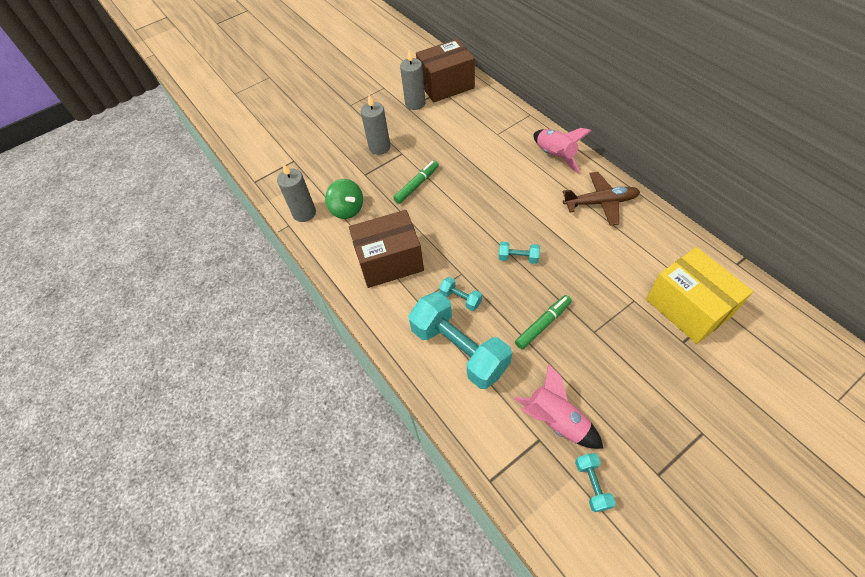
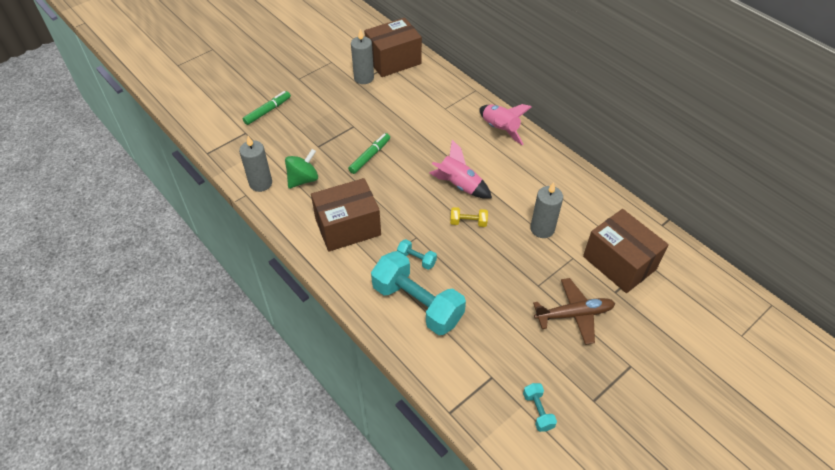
camera: 10 degrees left, 5 degrees down
(347, 209) = (303, 179): green spinning top -> green spinning top turned 90 degrees counterclockwise
(379, 147) = (331, 120): grey candle -> grey candle (542, 229)
(518, 258) = (468, 222): turquoise dumbbell -> yellow dumbbell
(543, 324) = (492, 280): green marker -> green marker (267, 111)
(556, 420) = (506, 360): pink rocket -> pink rocket (459, 185)
(600, 202) = (542, 172): brown plane -> brown plane (574, 314)
(688, 307) = (619, 263): yellow box -> brown box

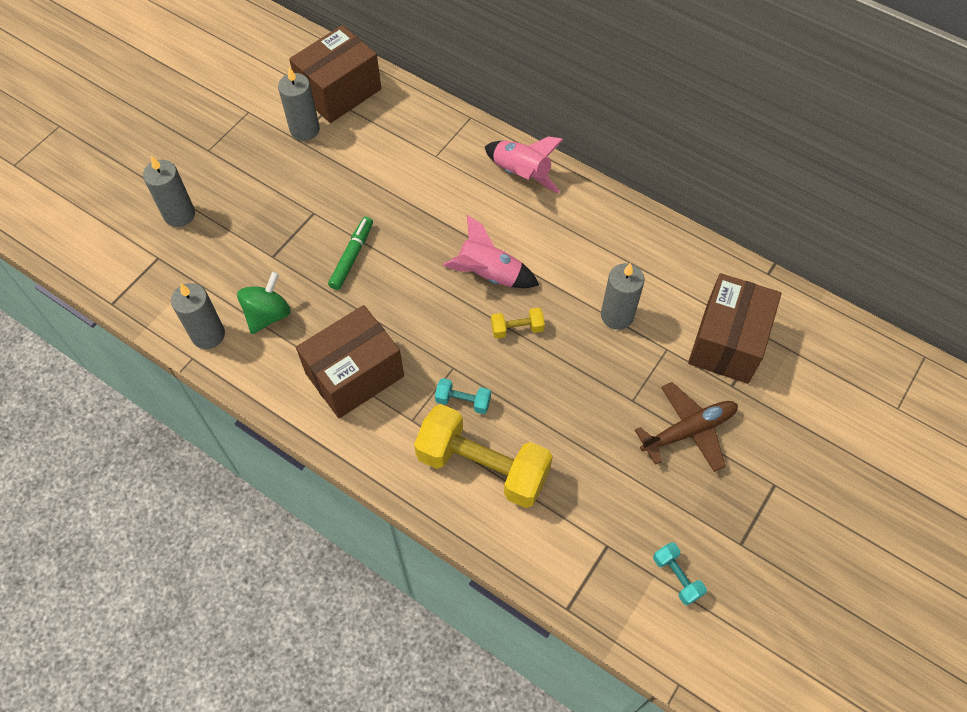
camera: 15 degrees left, 10 degrees up
(267, 111) = (179, 214): green marker -> grey candle
(417, 304) = (483, 466): turquoise dumbbell -> yellow dumbbell
(619, 263) = (727, 342): brown box -> brown box turned 75 degrees clockwise

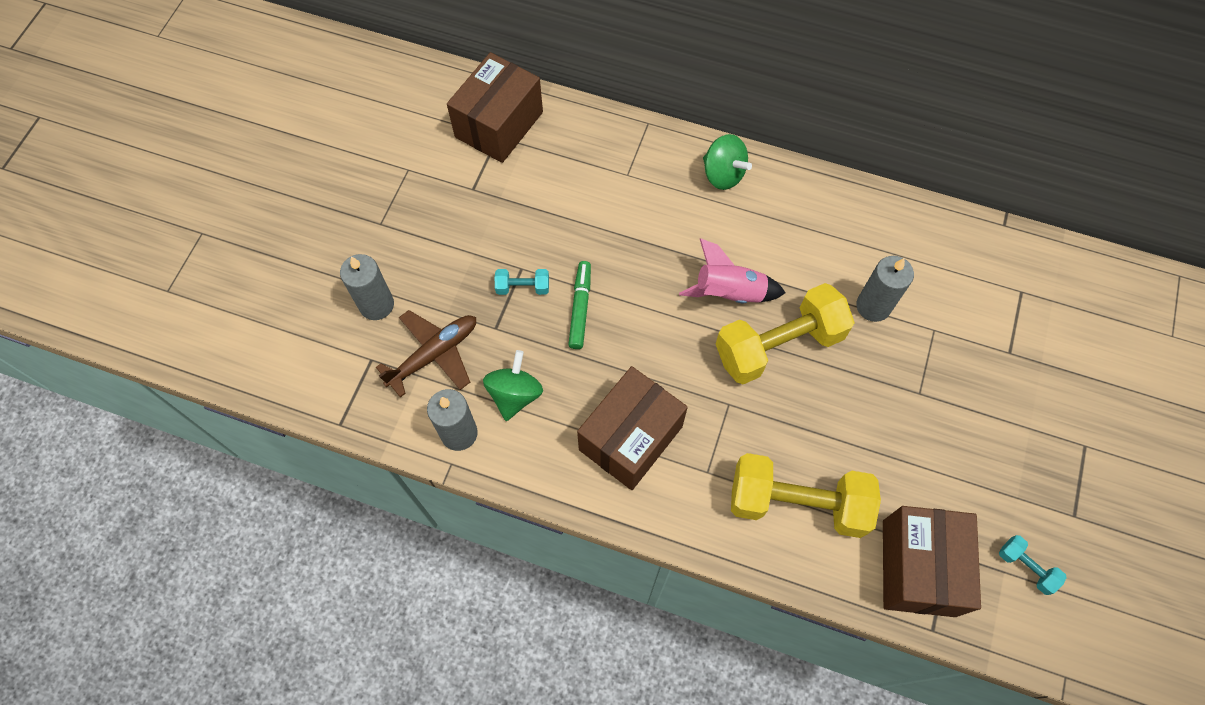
camera: 15 degrees left, 5 degrees up
(304, 129) = (477, 176): grey candle -> none
(463, 401) = (752, 438): turquoise dumbbell -> turquoise dumbbell (523, 287)
(517, 329) = (778, 345): yellow dumbbell -> yellow dumbbell, size x2.32
(521, 174) = (723, 174): pink rocket -> green spinning top
(689, 430) = (985, 411): brown plane -> brown plane (434, 354)
(727, 342) = (990, 308): brown box -> brown box (918, 567)

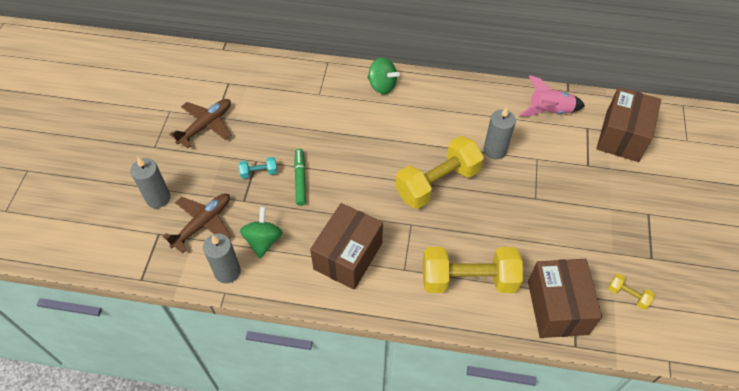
camera: 10 degrees left, 10 degrees down
(457, 201) = (206, 125): none -> brown plane
(499, 124) = (228, 76): brown box -> brown box (622, 136)
(729, 293) = (399, 156): pink rocket -> pink rocket (549, 111)
(1026, 567) = (627, 295): turquoise dumbbell -> yellow dumbbell

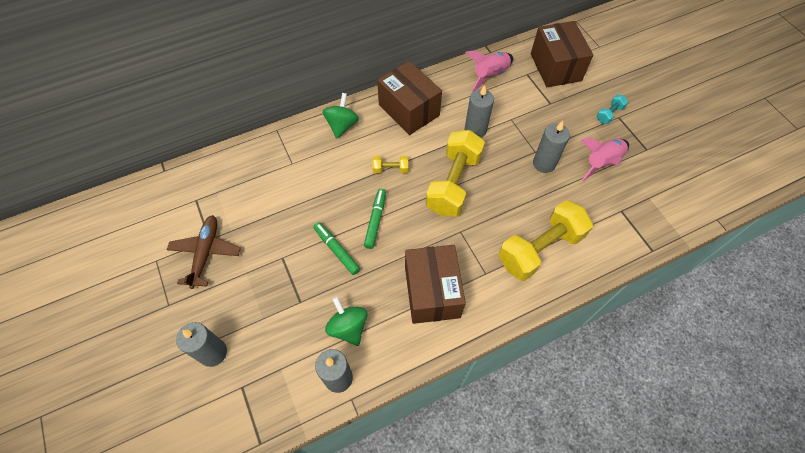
camera: 35 degrees left, 5 degrees up
(203, 223) = (278, 348): brown plane -> none
(259, 172) = (293, 267): turquoise dumbbell -> turquoise dumbbell (609, 114)
(348, 175) = (375, 220): none -> green marker
(382, 86) = (342, 125): green spinning top -> green spinning top turned 75 degrees counterclockwise
(535, 213) = (544, 163): none -> grey candle
(557, 307) = (618, 228): brown box -> brown box (409, 110)
(593, 243) = (601, 162): none -> pink rocket
(627, 295) = (654, 187): yellow dumbbell -> yellow dumbbell (390, 169)

